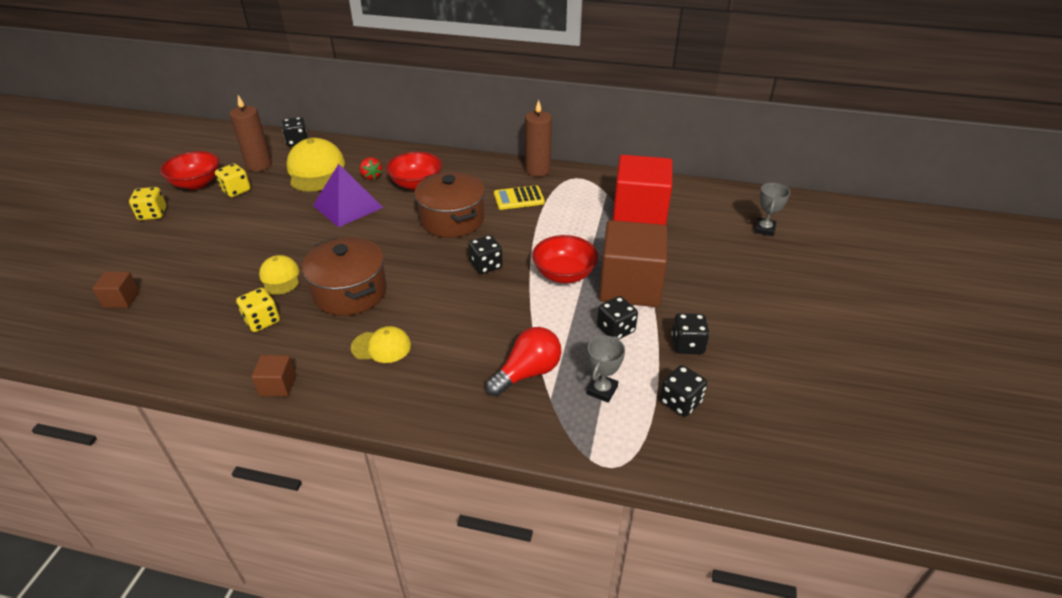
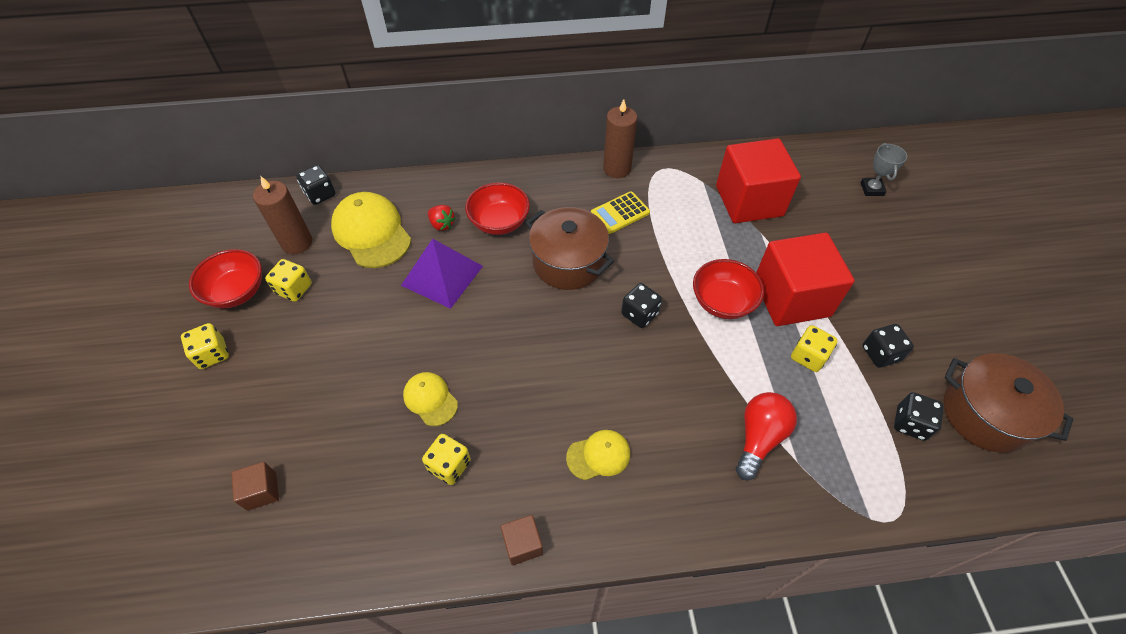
camera: 20 degrees left, 15 degrees up
(350, 292) = (521, 394): brown pot -> brown pot (985, 414)
(602, 390) = (836, 434): grey trophy -> none
(615, 329) = (808, 356): black dice -> yellow dice
(630, 286) = (791, 297): brown cube -> red cube

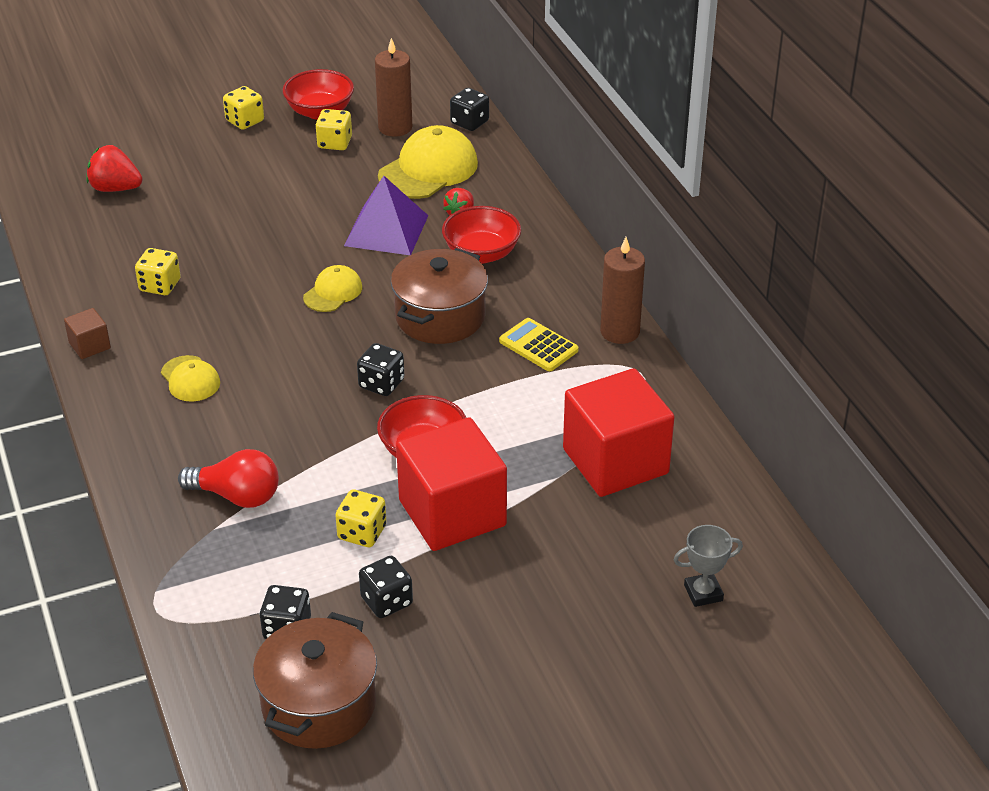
camera: 75 degrees right, 15 degrees down
(262, 491) = (115, 188): brown cube -> red strawberry
(430, 399) = (229, 258): yellow cap -> yellow cap (333, 292)

